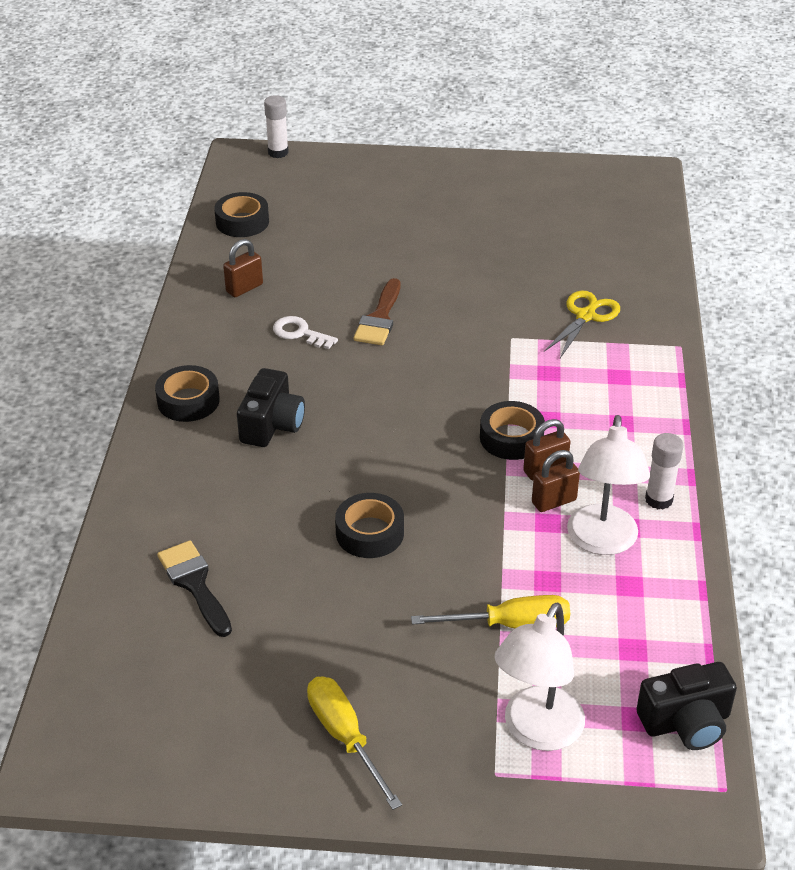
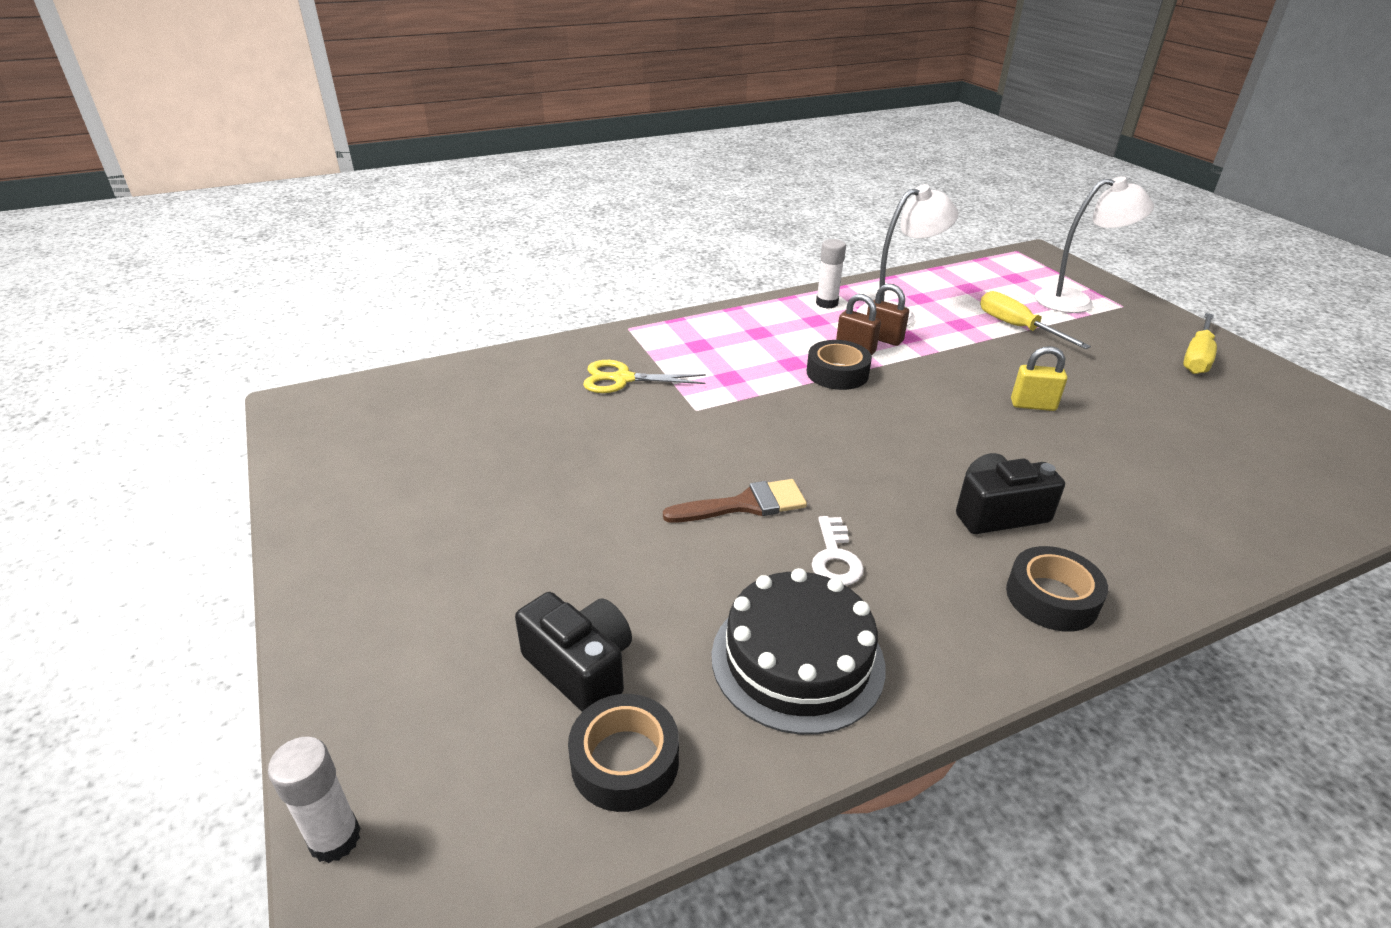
camera: 120 degrees left, 5 degrees down
(195, 584) = (1223, 472): black brush -> none
(244, 288) = (797, 660): brown padlock -> black cake
(370, 533) = (1033, 405): black tape -> yellow padlock
(686, 722) = (993, 265): black camera -> black camera (580, 668)

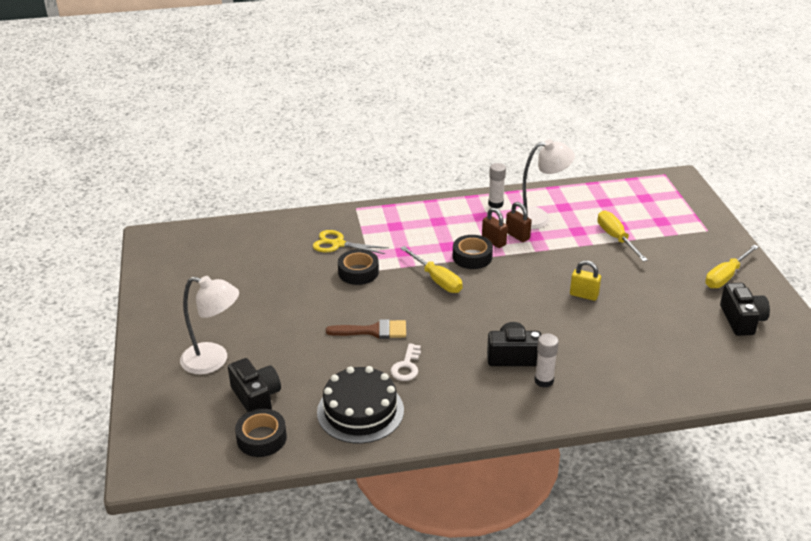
camera: 15 degrees right, 0 degrees up
(335, 839) = (135, 444): white glue stick -> white glue stick (544, 380)
(804, 411) = (437, 280): none -> yellow screwdriver
(1051, 598) = (510, 404): black tape -> black tape (358, 272)
(1075, 301) = (675, 222): white lamp -> white lamp (214, 360)
(1270, 410) = (741, 320): none -> black camera

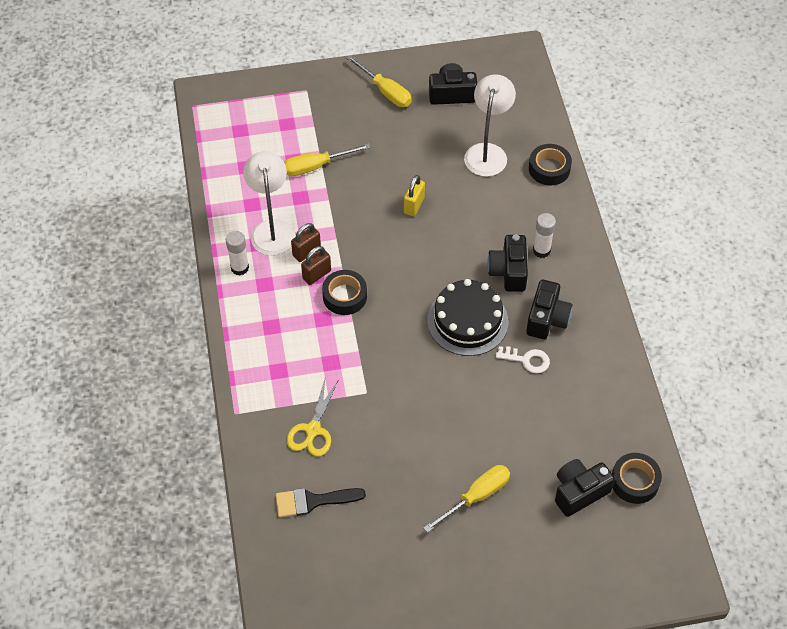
camera: 90 degrees left, 20 degrees up
(214, 360) = (525, 540): white lamp -> white lamp (487, 152)
(273, 246) = (313, 501): none -> black brush
(358, 272) = (370, 406): black tape -> black tape (549, 169)
(360, 411) = (592, 398): black cake -> black cake (467, 321)
(373, 331) = (473, 390): brown brush -> none
(437, 280) = (385, 330): yellow screwdriver -> yellow screwdriver (476, 497)
(456, 382) = (547, 319): none -> black camera

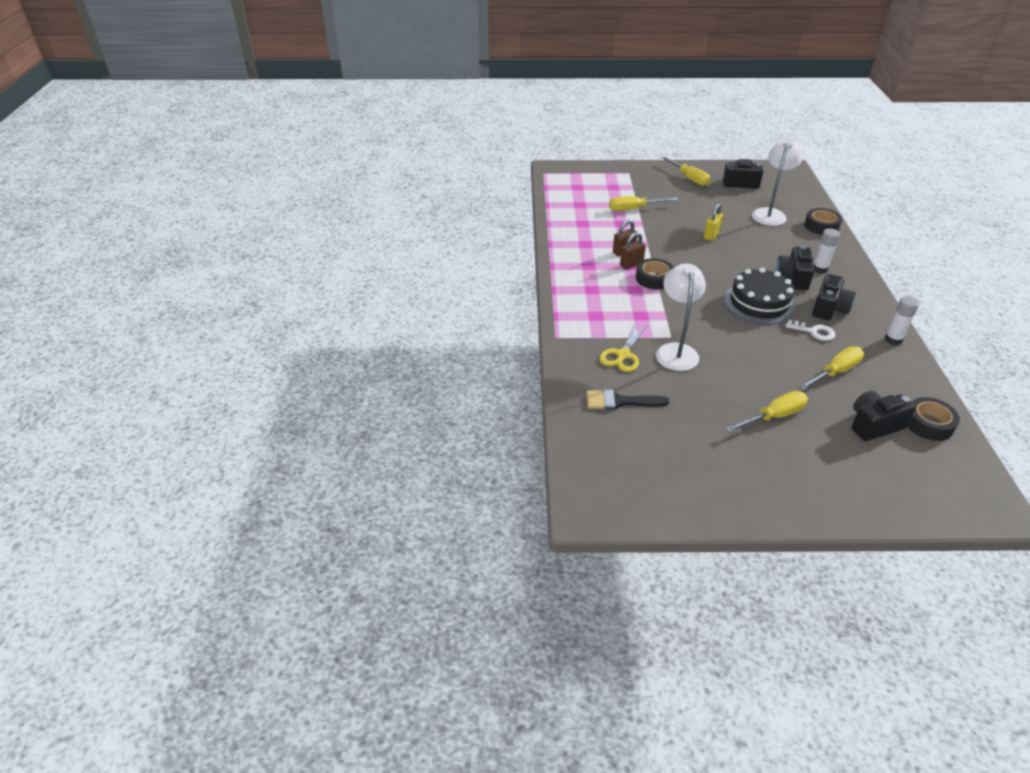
camera: 10 degrees right, 15 degrees down
(240, 268) = (569, 255): white glue stick -> white glue stick (893, 340)
(272, 229) = (597, 237): white lamp -> white lamp (675, 351)
(545, 420) = (835, 372): none -> yellow screwdriver

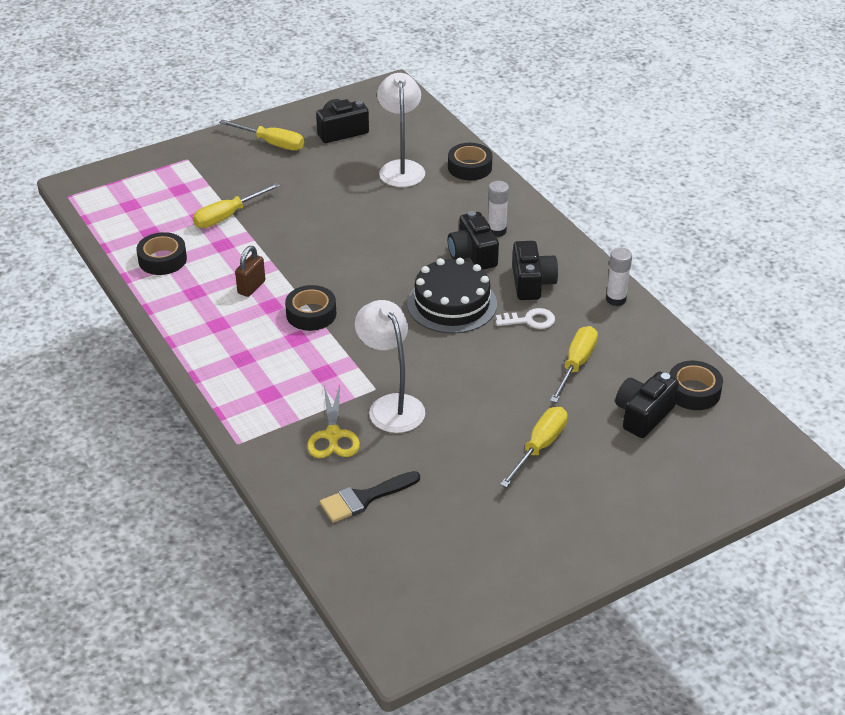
camera: 30 degrees left, 0 degrees up
(577, 220) = (162, 259): none -> black tape
(631, 264) = (271, 303): brown padlock -> none
(711, 235) = (347, 225): yellow padlock -> none

